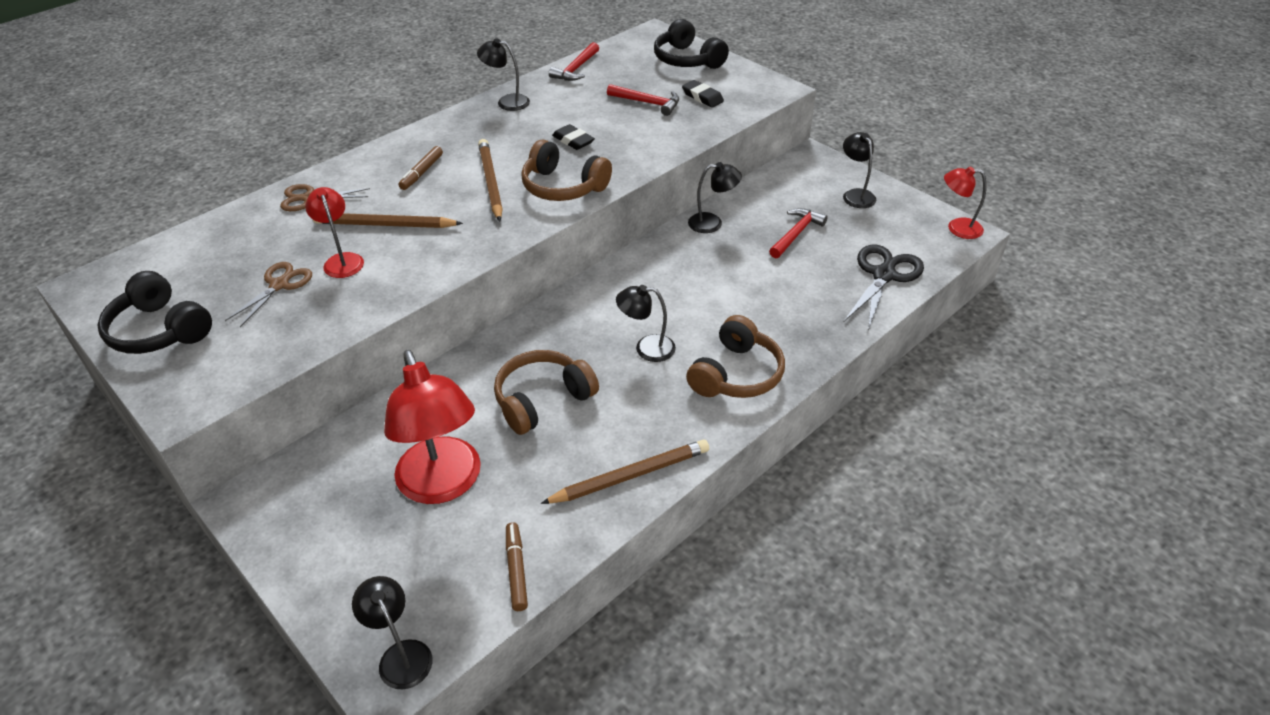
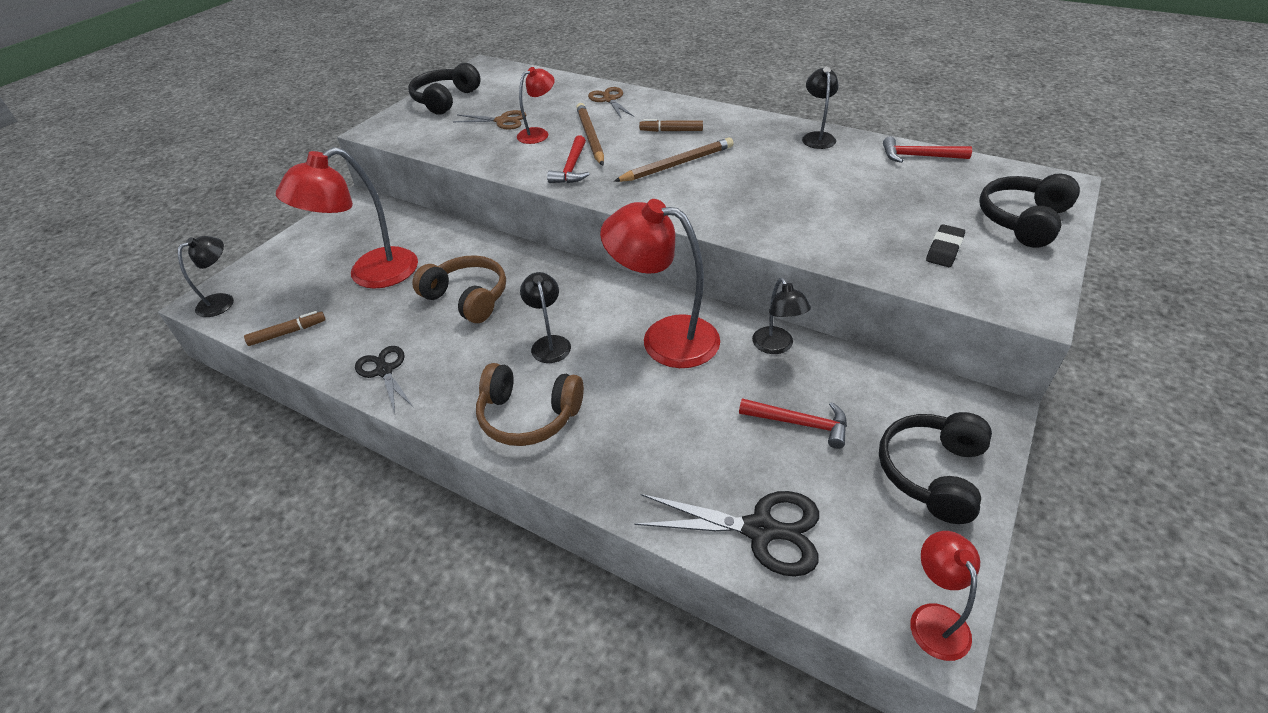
camera: 75 degrees right, 0 degrees up
(563, 187) = (693, 202): brown headphones -> none
(573, 141) = (777, 188): black eraser -> none
(630, 475) = (384, 371): brown pencil -> black scissors
(647, 103) = (892, 214): red hammer -> red hammer (572, 168)
(674, 277) = (665, 338): none -> red lamp
(855, 195) = (932, 473): black lamp -> black headphones

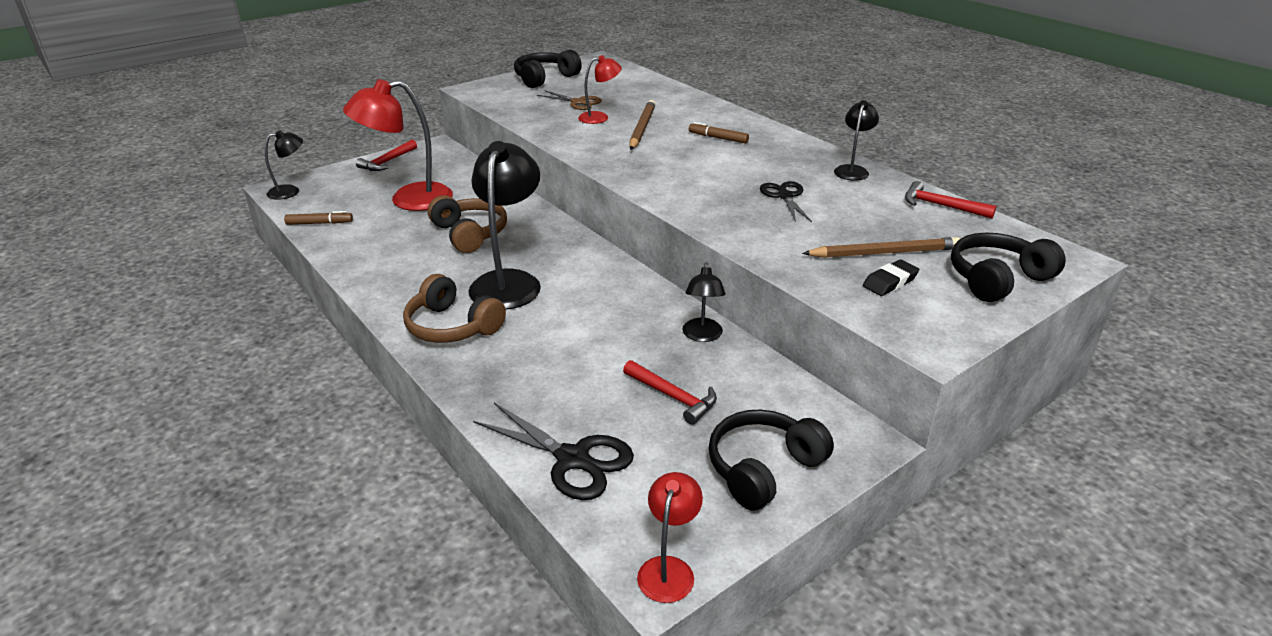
camera: 20 degrees right, 10 degrees down
(384, 371) = (368, 266): black scissors -> black scissors (785, 196)
(549, 343) = (509, 282): black lamp -> black lamp, size x1.91
(572, 168) = (605, 147): red hammer -> red hammer (387, 162)
(609, 100) = (684, 104): brown scissors -> none
(665, 338) = (608, 303): red lamp -> none
(677, 164) = (699, 164): brown pencil -> brown pencil (884, 253)

